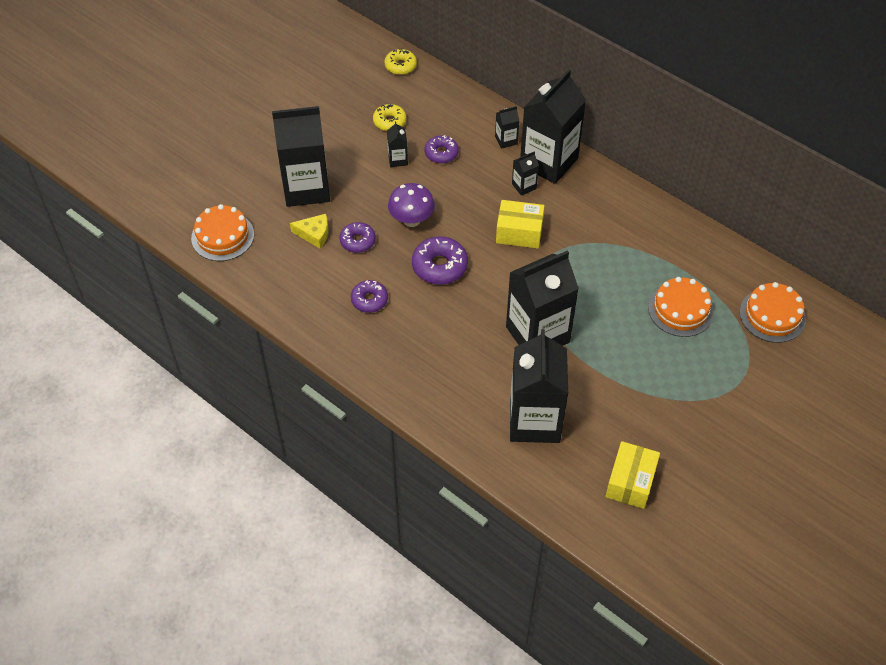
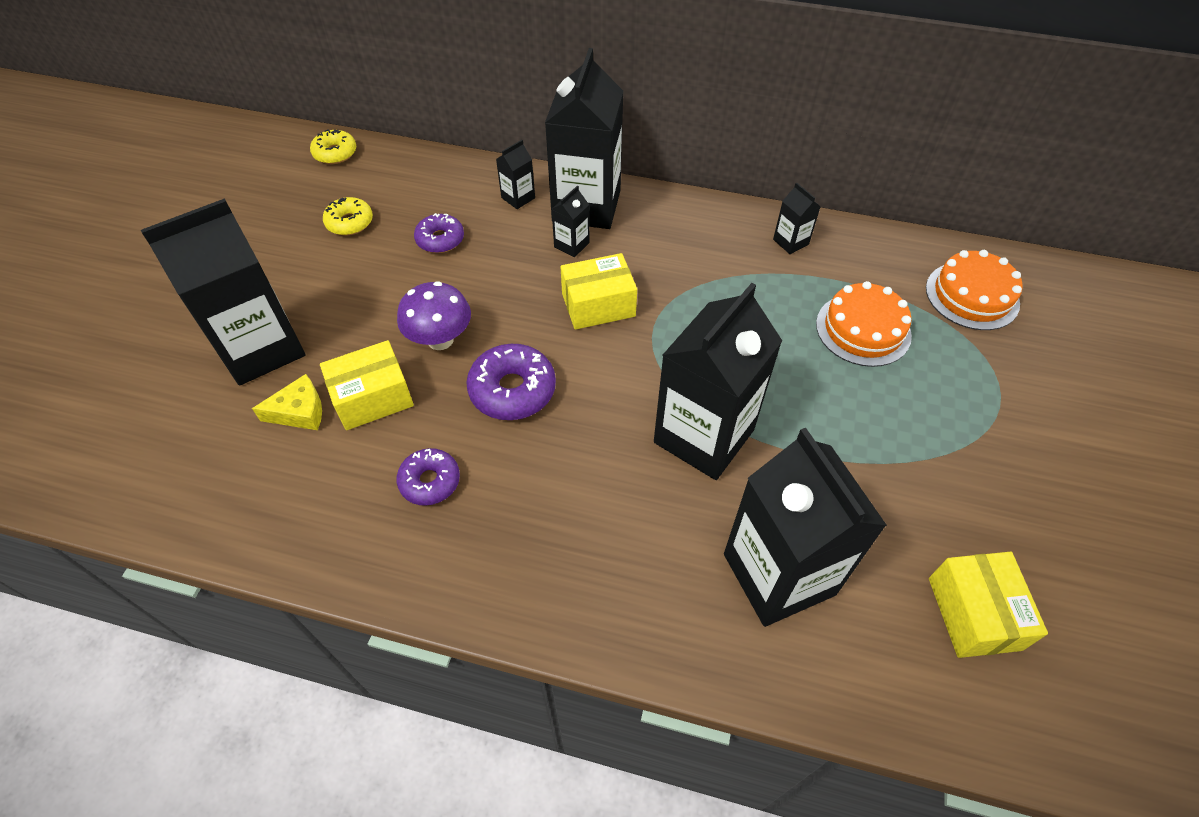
camera: 25 degrees left, 0 degrees up
(222, 236) = (145, 469): orange cake -> none
(357, 241) = (372, 398): purple donut -> yellow box
(398, 159) = (383, 266): black carton -> black carton (790, 242)

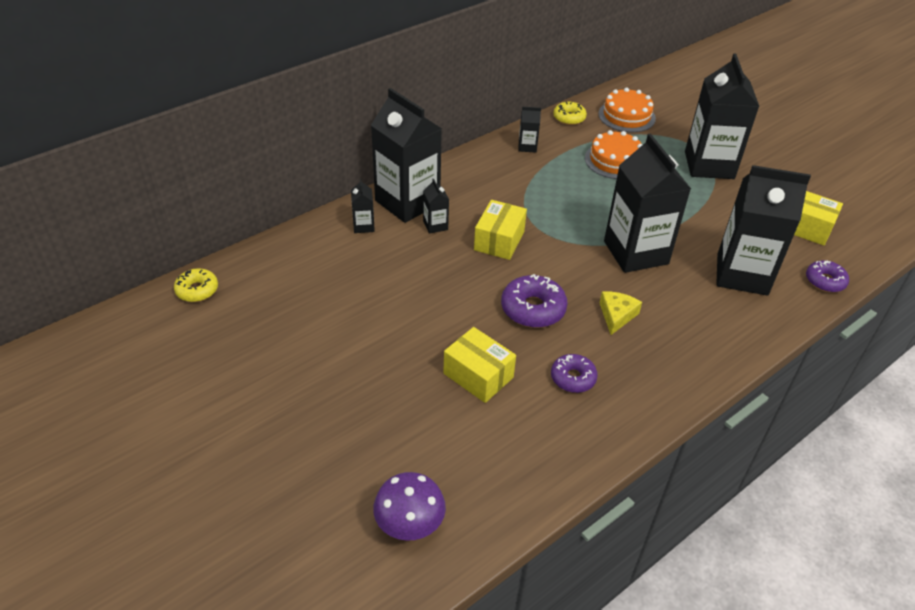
camera: 55 degrees left, 10 degrees down
(261, 348) = (372, 415): black carton -> black carton (709, 165)
(299, 411) = (455, 417): yellow cheese -> yellow cheese (616, 315)
(349, 222) = (289, 315): yellow donut -> yellow donut (569, 118)
(372, 398) = (478, 375): yellow box -> yellow box turned 60 degrees counterclockwise
(440, 239) = (362, 279): purple donut -> purple donut (825, 281)
(440, 340) = (458, 321): purple mushroom -> purple mushroom (409, 526)

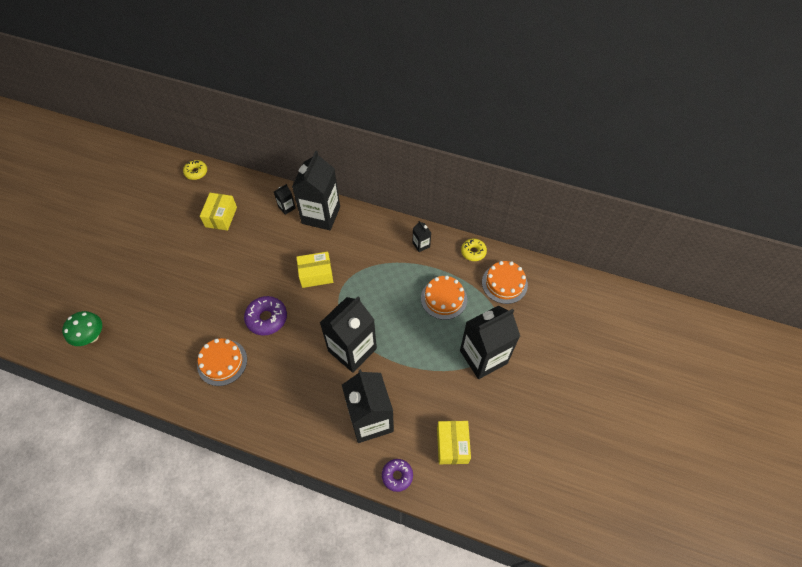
camera: 60 degrees right, 15 degrees up
(409, 526) = (92, 336): purple mushroom -> green mushroom
(435, 225) = (309, 238): black carton -> none
(478, 375) = (201, 317): yellow box -> yellow box (221, 217)
(573, 378) = (222, 362): purple donut -> orange cake
(616, 315) = (286, 363): yellow cheese -> none

